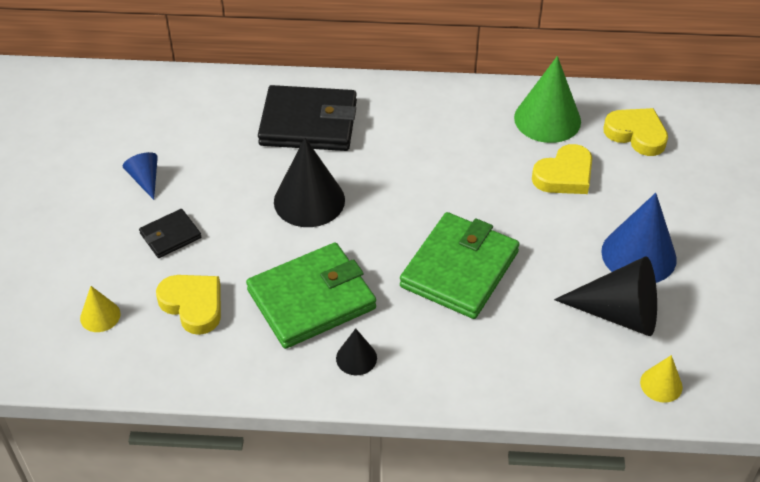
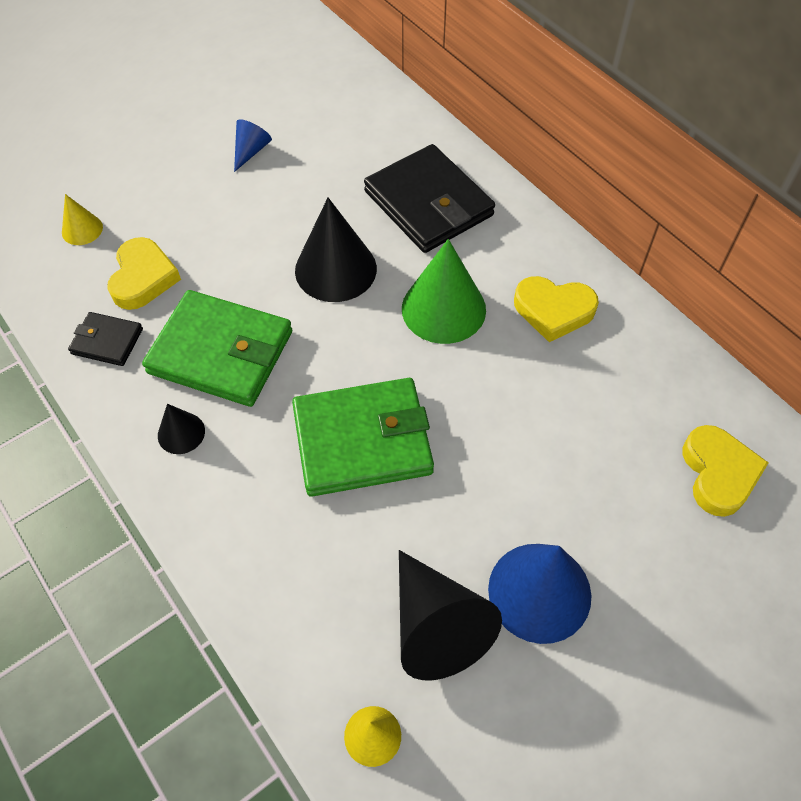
camera: 50 degrees right, 10 degrees up
(170, 236) = (205, 210): black wallet -> black wallet (107, 341)
(547, 119) = (645, 377): green cone -> green cone (443, 309)
(564, 175) = (582, 445): yellow heart -> yellow heart (553, 310)

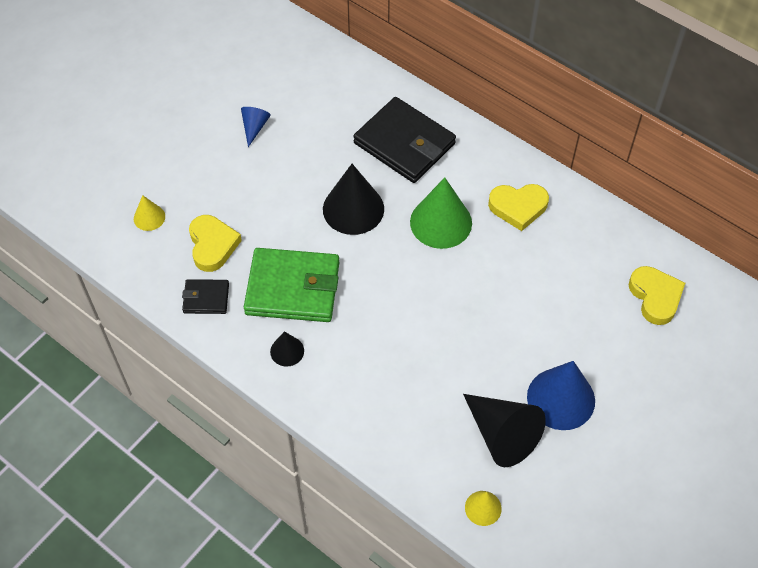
camera: 15 degrees left, 0 degrees up
(362, 440) = (414, 328): green wallet -> none

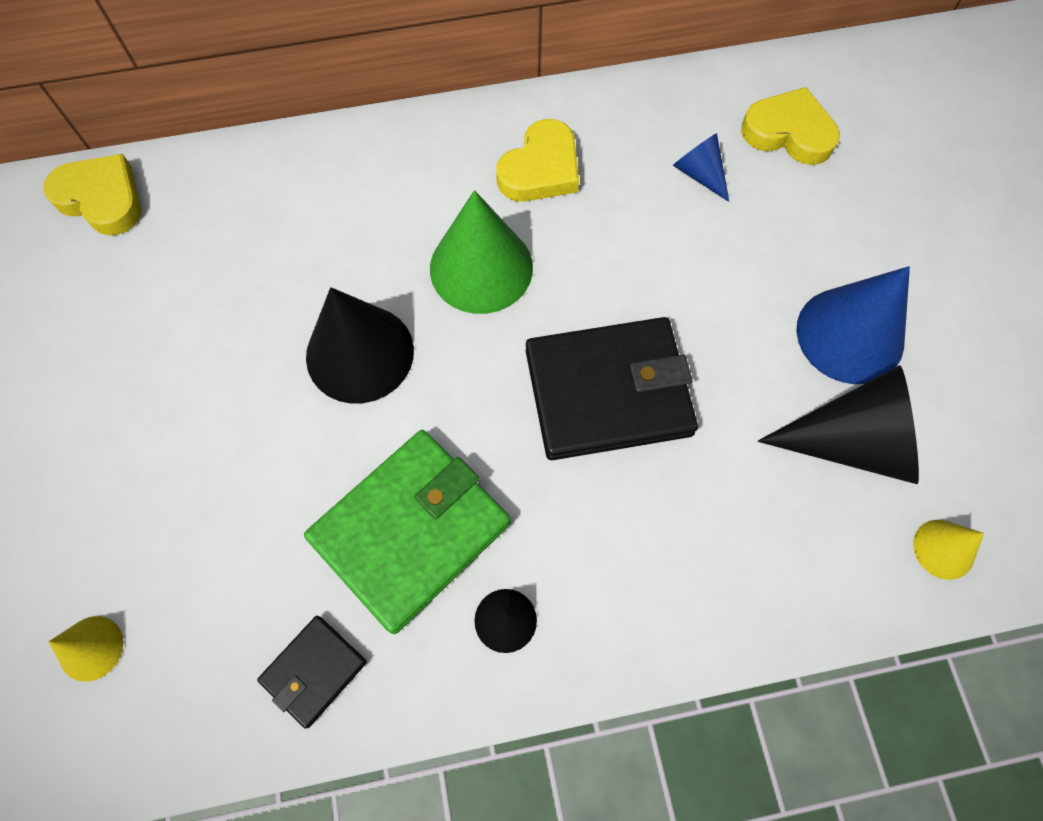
camera: 50 degrees left, 10 degrees up
(212, 245) = (233, 589): yellow heart -> yellow heart (102, 199)
(254, 127) = (99, 375): blue cone -> blue cone (700, 174)
(404, 143) = (322, 215): black wallet -> black wallet (608, 392)

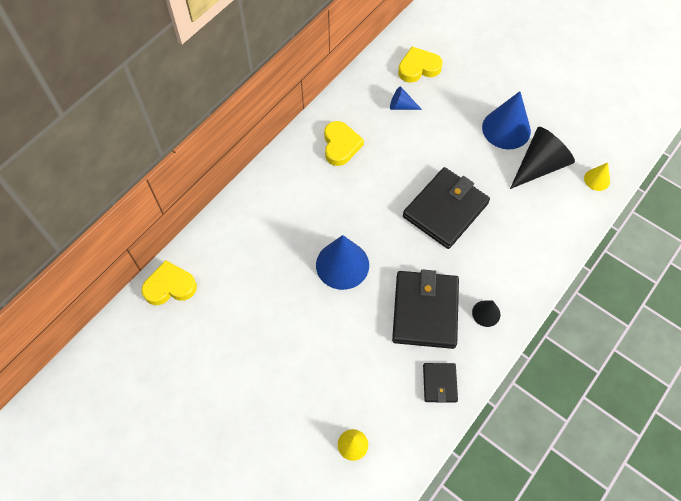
camera: 40 degrees left, 5 degrees down
(360, 353) = (342, 265): black cone -> blue cone
(410, 531) = (425, 311): green wallet -> black wallet
(481, 268) = (355, 199): green cone -> none

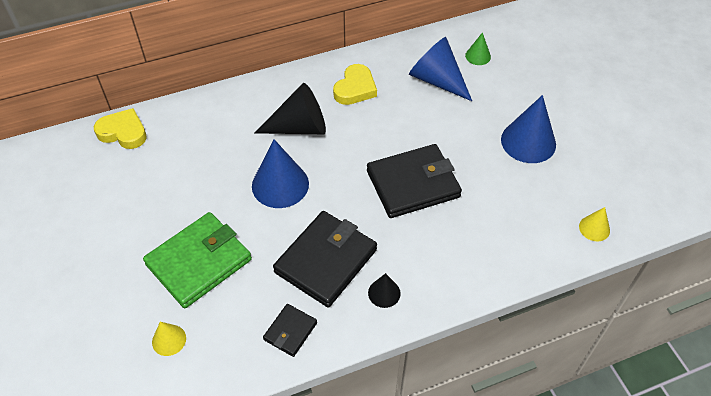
camera: 30 degrees right, 10 degrees down
(327, 367) = (199, 262): none -> green wallet
(401, 106) = (437, 80): blue cone -> blue cone, size x1.95
(418, 68) = (478, 56): yellow heart -> green cone
(539, 166) = (539, 188): black cone -> black cone (299, 127)

